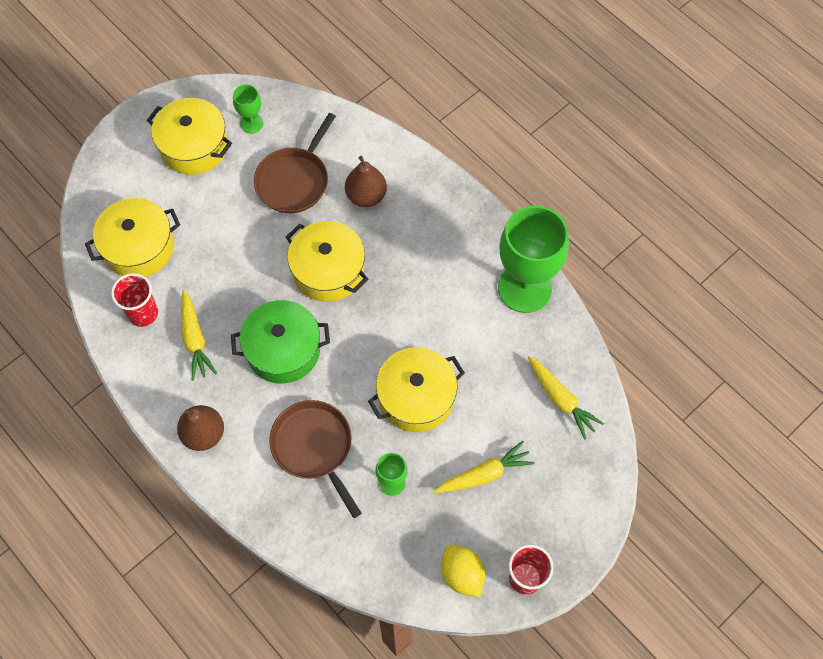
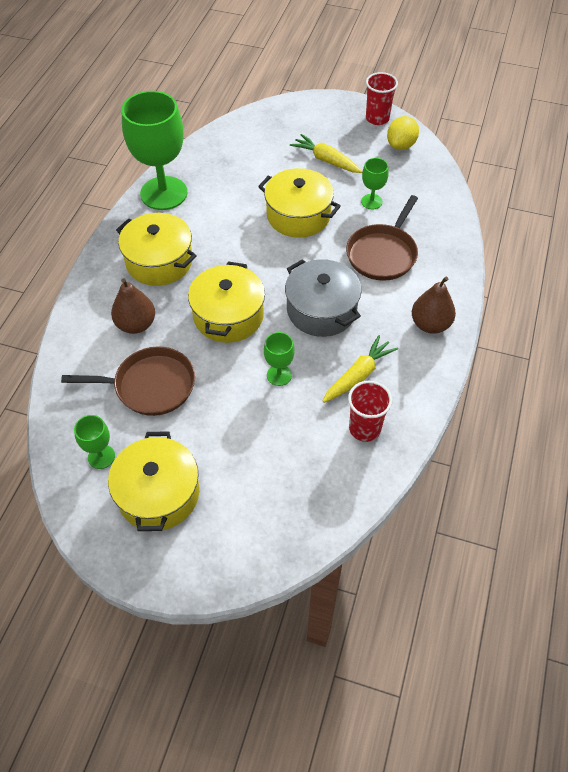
camera: 120 degrees left, 10 degrees down
(139, 247) = (303, 473): yellow pot -> yellow pot (159, 261)
(238, 278) = (279, 375): none -> green goblet
(283, 350) = (321, 310): green pot -> grey pot
(560, 399) = (242, 145): yellow carrot -> none

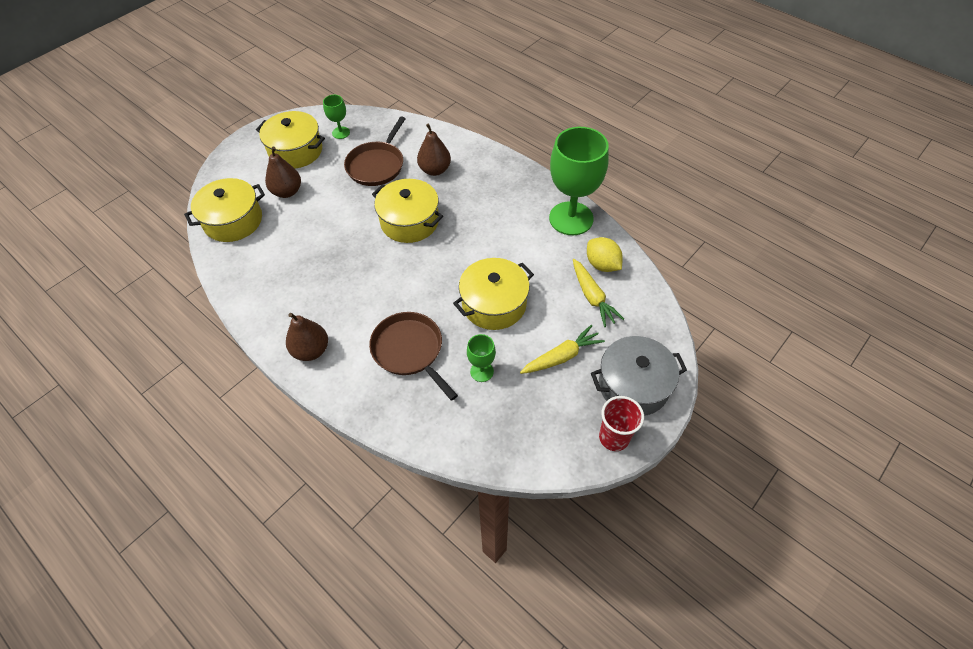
camera: 115 degrees right, 0 degrees up
(159, 261) = (490, 196): yellow pot -> yellow pot (233, 221)
(238, 461) = (287, 192): none -> brown pear
(279, 375) = (336, 233): green goblet -> none
(321, 310) = (377, 280): grey pot -> grey pot (633, 385)
(358, 375) = (301, 280): yellow carrot -> yellow carrot (592, 297)
(364, 428) = (256, 265): red cup -> none
(401, 145) = (556, 441): yellow lemon -> yellow lemon (602, 264)

